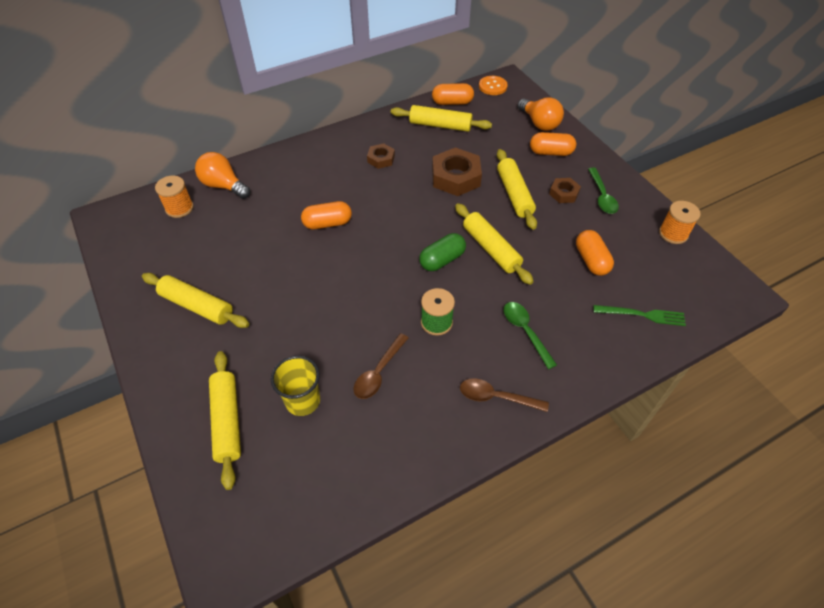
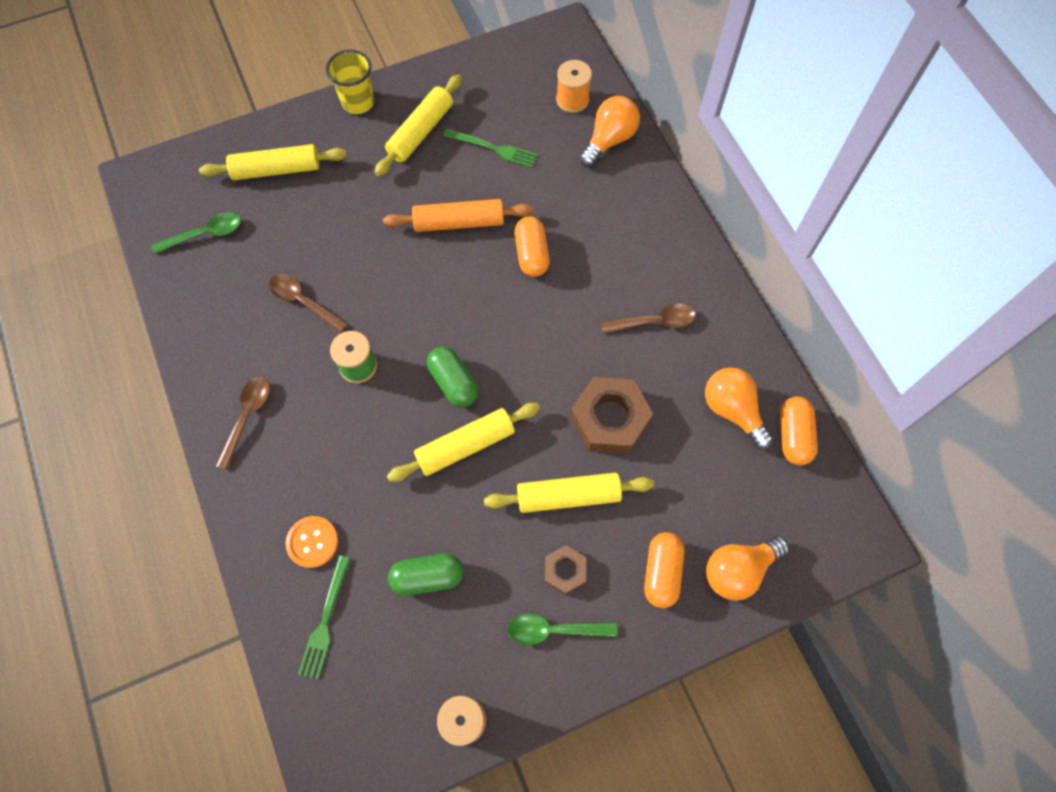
camera: 95 degrees right, 15 degrees up
(223, 253) = (493, 148): none -> green fork
(296, 270) = (459, 222): none -> orange rolling pin
(303, 401) = (284, 231): yellow cup -> yellow cup (358, 102)
(381, 159) = (654, 322): brown nut -> brown spoon
(440, 125) = (732, 410): yellow rolling pin -> orange light bulb
(492, 86) = (843, 509): orange button -> orange button (312, 542)
(525, 331) = (327, 465): green spoon -> green spoon (205, 234)
(591, 260) = (427, 577): orange capsule -> green capsule

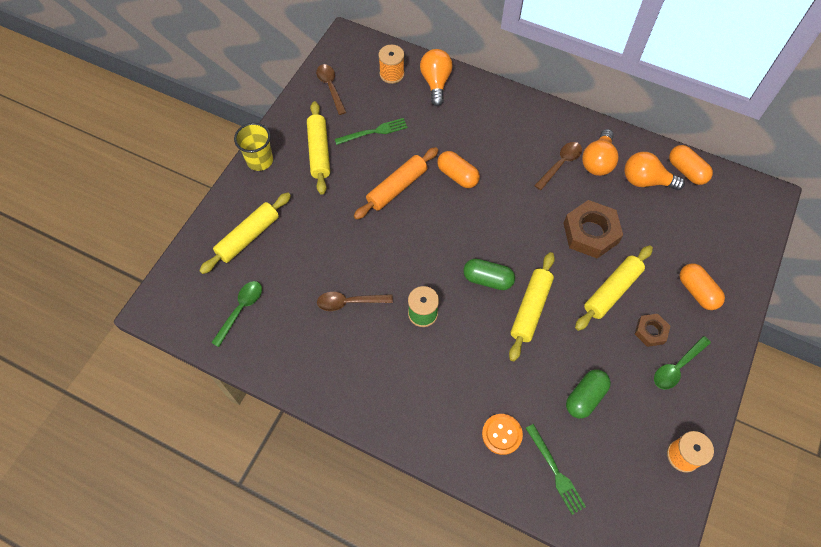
camera: 40 degrees left, 5 degrees down
(247, 417) = (386, 396): brown spoon -> brown spoon (330, 87)
(738, 570) = (730, 259): orange light bulb -> orange light bulb (597, 161)

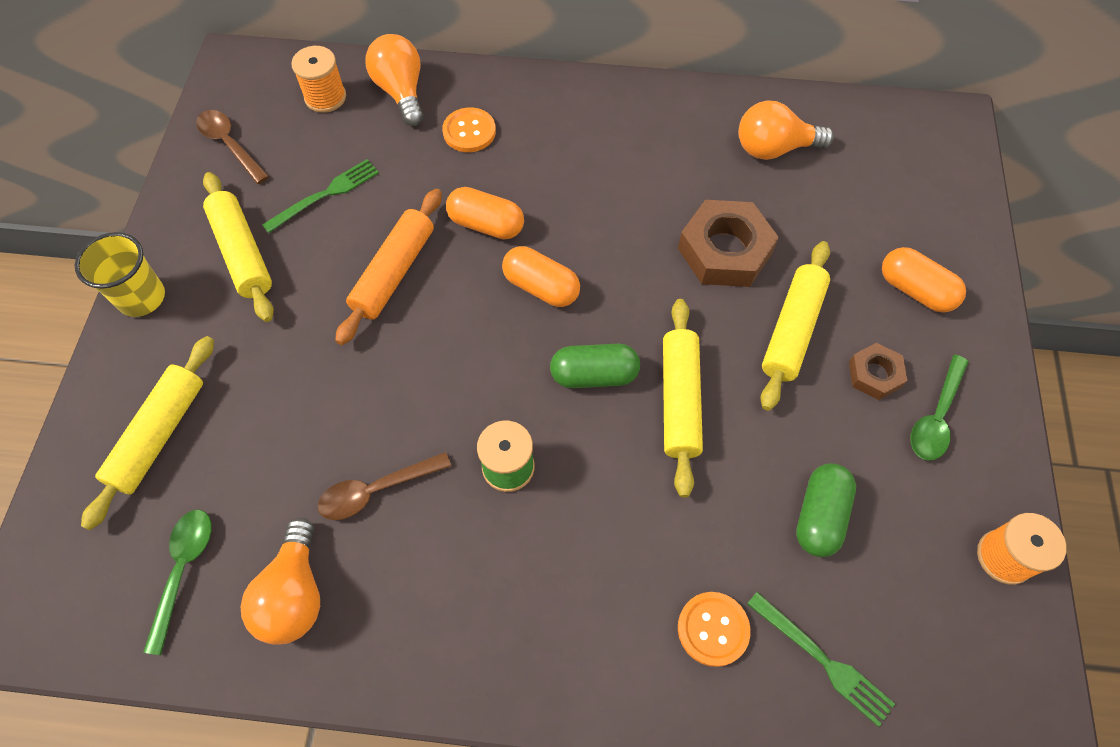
camera: 20 degrees left, 0 degrees up
(467, 118) = (469, 131): none -> orange button
(560, 164) = (639, 160): brown spoon -> none
(597, 161) = (693, 140): orange light bulb -> orange light bulb (294, 594)
(686, 171) = (825, 117): orange capsule -> orange capsule (541, 287)

